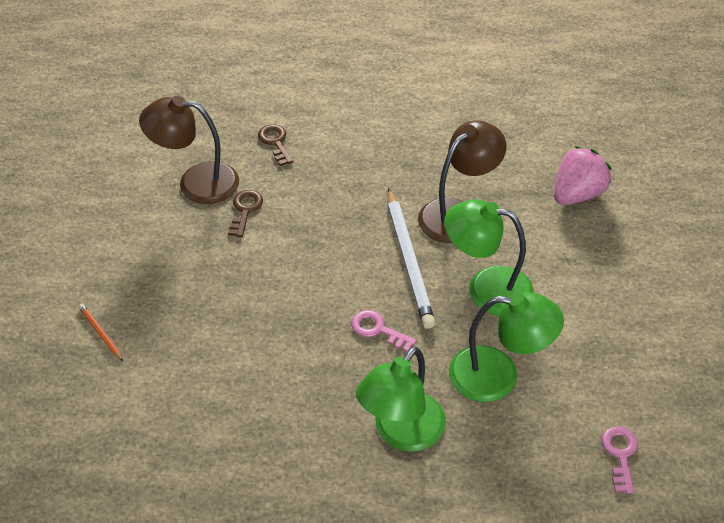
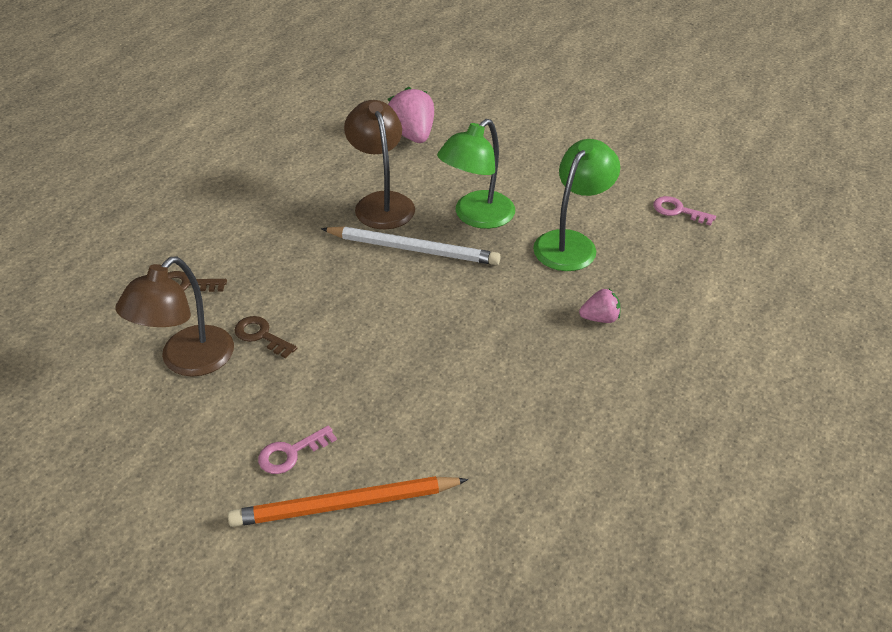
camera: 65 degrees left, 5 degrees down
(100, 333) = (345, 505): orange pencil -> orange pencil, size x2.23
(377, 330) = (479, 294): pink key -> pink key (290, 453)
(401, 433) = (600, 318): green lamp -> pink strawberry

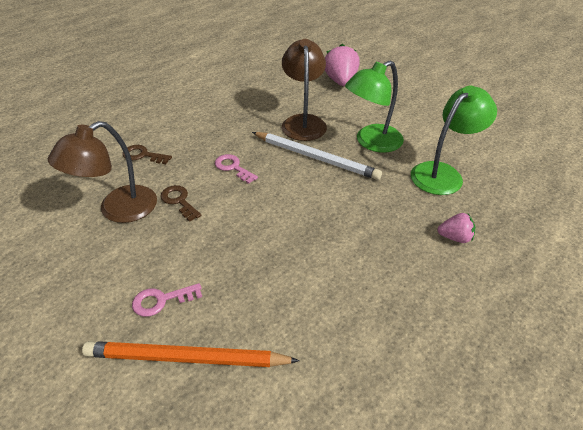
camera: 15 degrees right, 0 degrees up
(678, 211) = (538, 163): pink key -> pink key (233, 167)

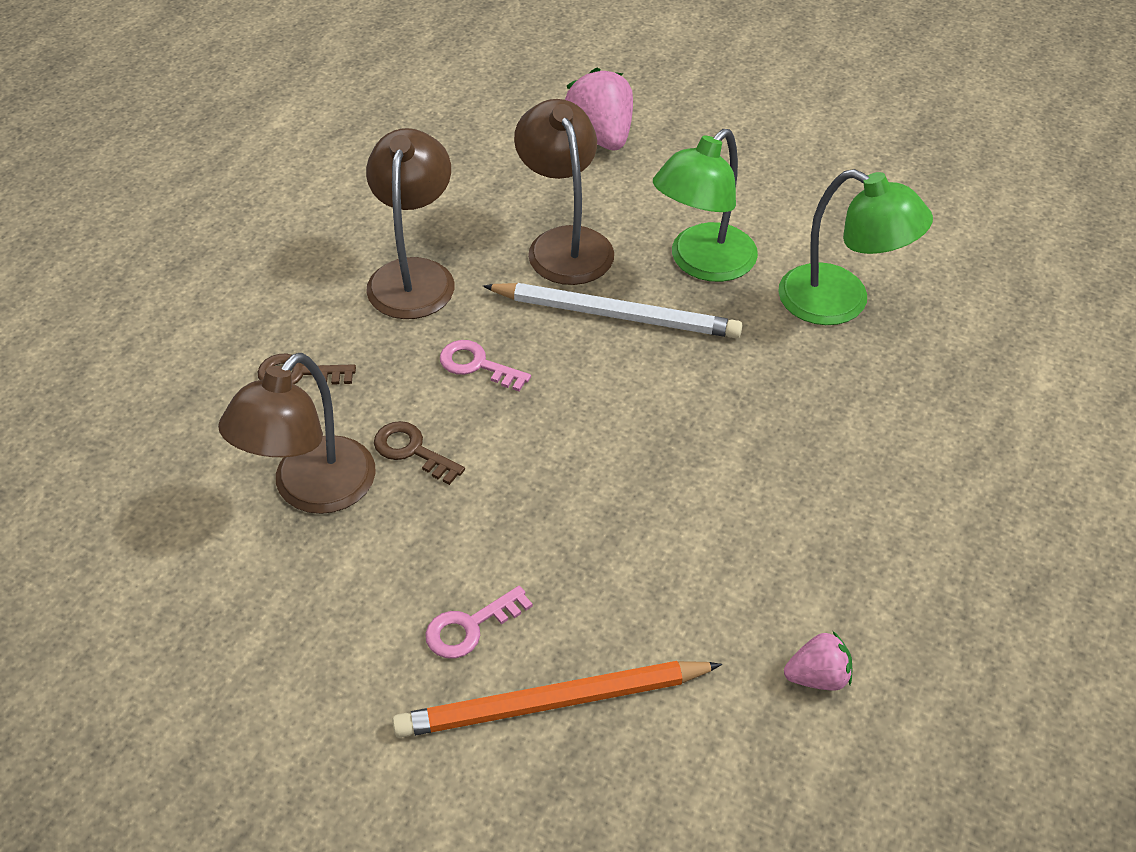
camera: 15 degrees left, 5 degrees up
(222, 123) = (414, 275): none -> brown lamp
(443, 173) = (841, 303): green lamp -> green lamp turned 90 degrees clockwise
(455, 237) = (889, 418): pink strawberry -> pink strawberry (817, 677)

